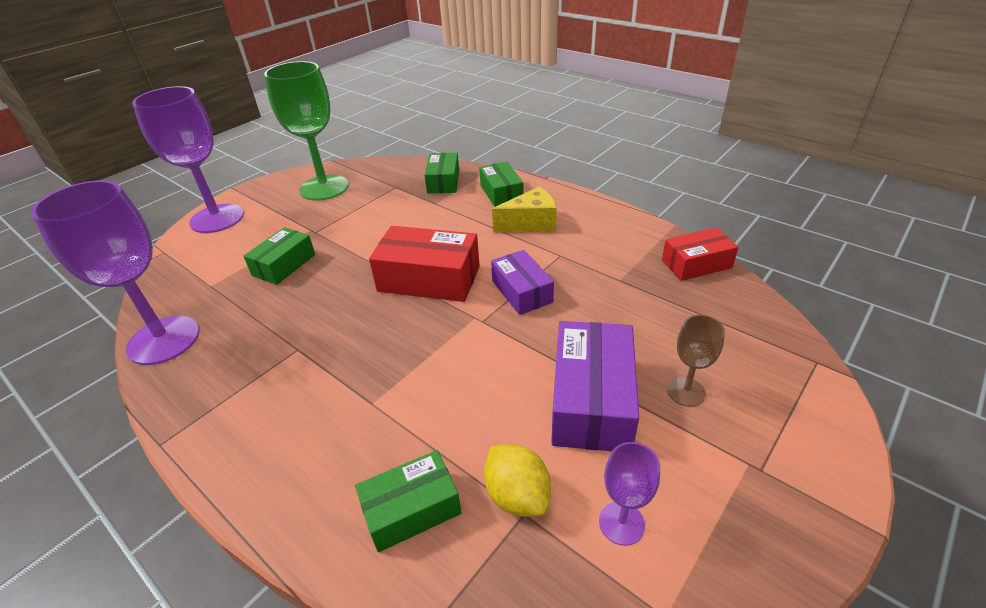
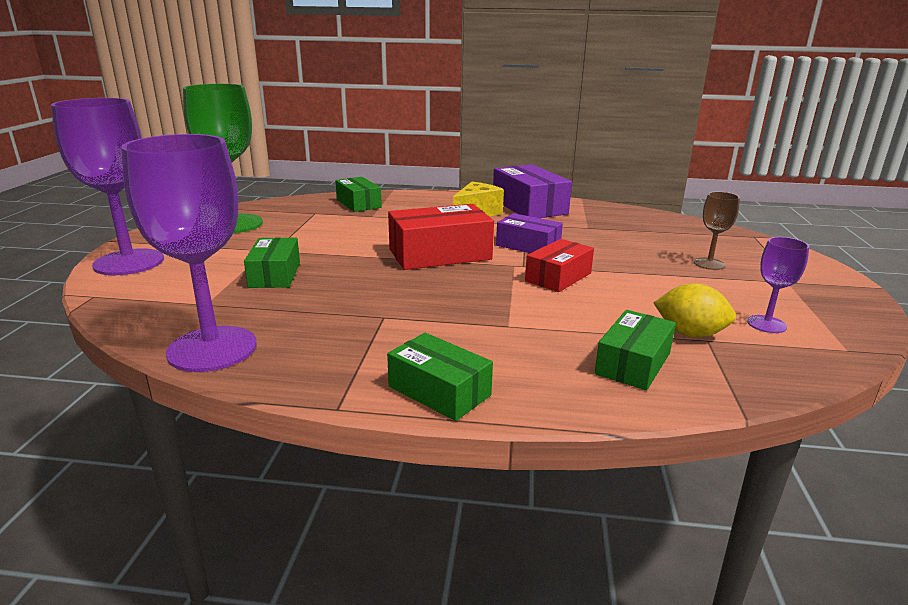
camera: 35 degrees left, 15 degrees down
(501, 193) = (423, 202): green box -> green box (439, 391)
(591, 400) = (662, 281): purple box -> purple box (529, 206)
(696, 264) = (624, 212): red box -> red box (558, 277)

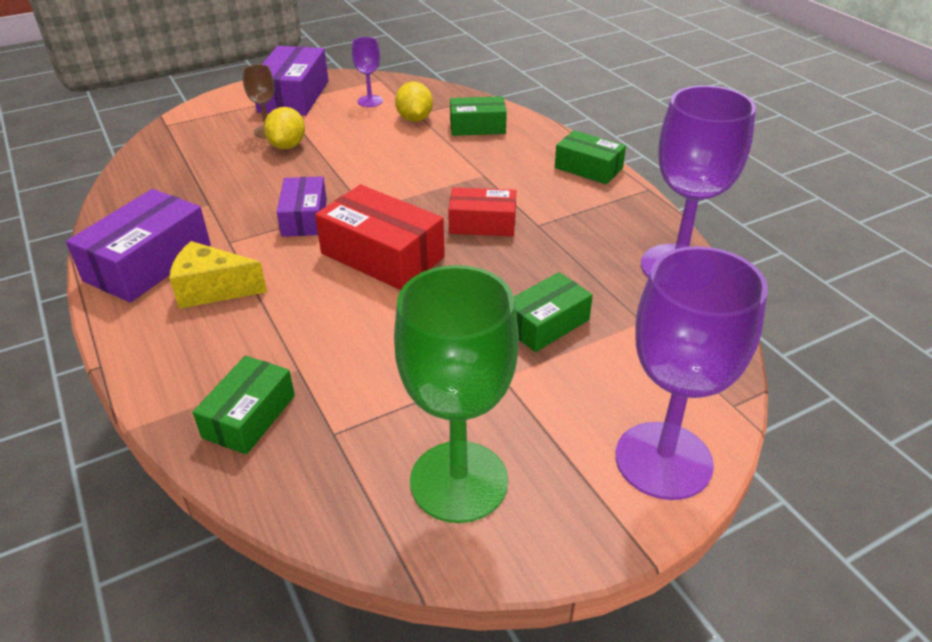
camera: 125 degrees left, 15 degrees up
(439, 391) = (588, 168): green box -> green box turned 60 degrees counterclockwise
(558, 277) = (370, 181): red box -> red box (482, 223)
(669, 265) = (287, 146): none -> yellow lemon
(803, 291) = (294, 96): none -> purple box

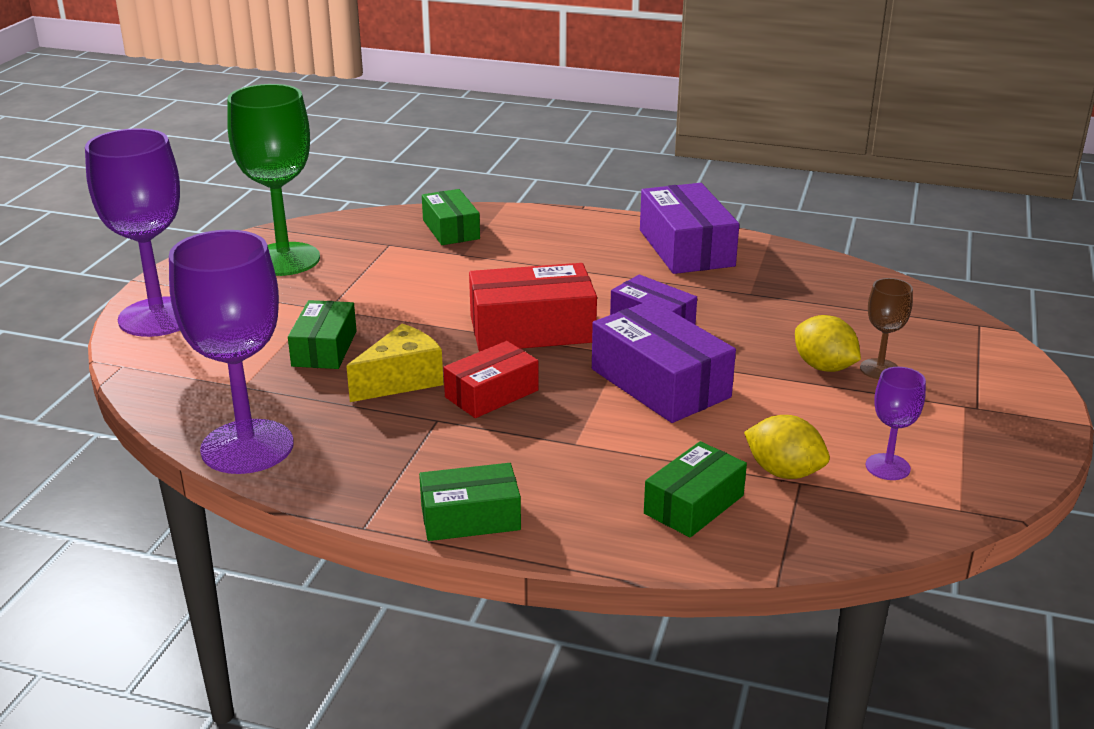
camera: 135 degrees right, 10 degrees down
(213, 290) = (606, 257): yellow cheese -> yellow cheese (401, 380)
(294, 96) = (975, 422): purple box -> purple box (660, 383)

